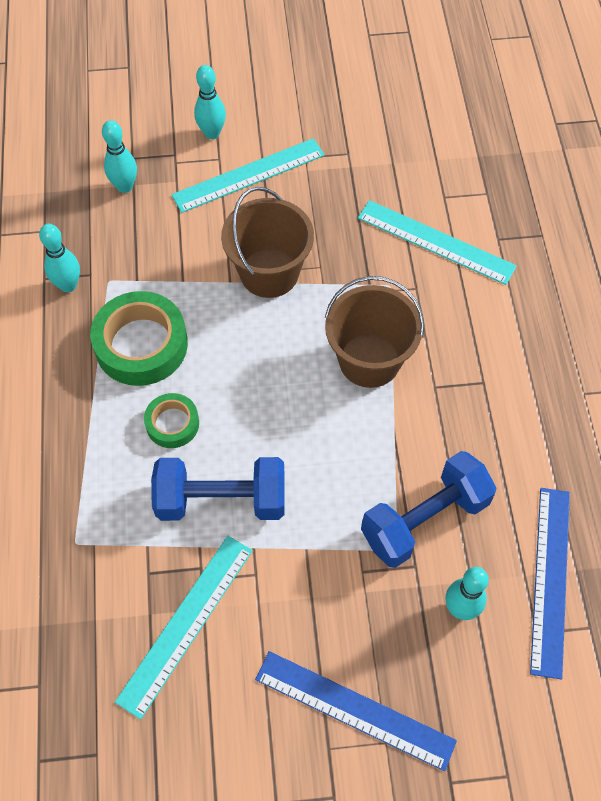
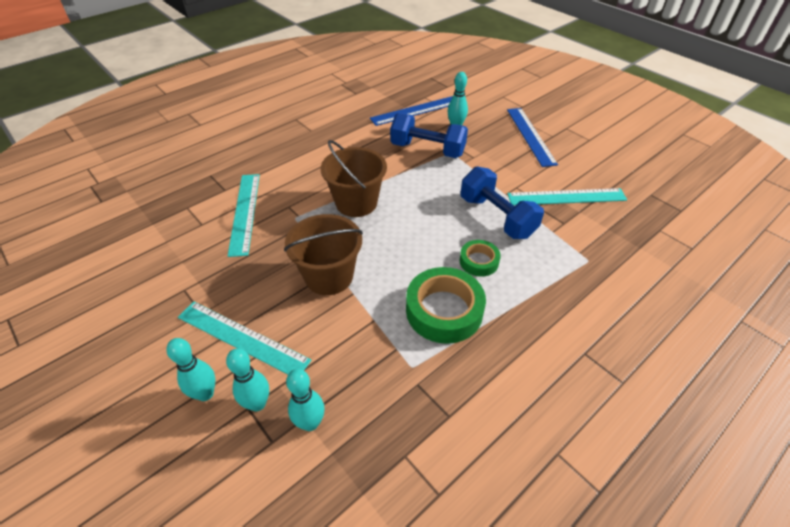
camera: 125 degrees left, 15 degrees down
(68, 285) = (439, 392): turquoise bowling pin -> turquoise bowling pin (257, 403)

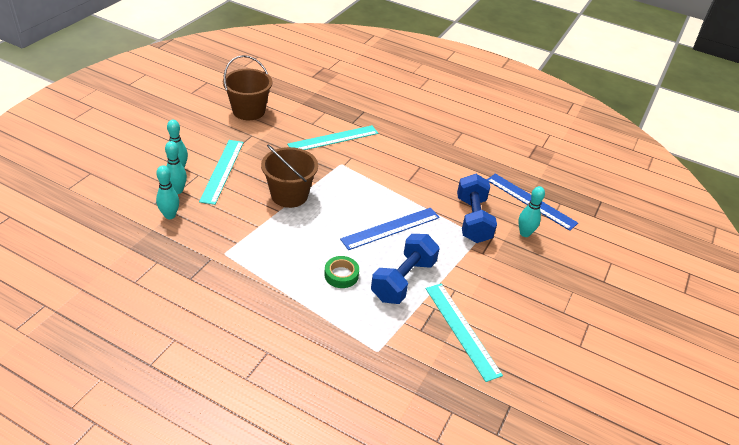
camera: 65 degrees right, 5 degrees down
(356, 203) = (374, 191): brown bucket -> brown bucket (249, 111)
(444, 310) = (280, 262): green tape -> none
(530, 136) = (550, 293): blue ruler -> blue ruler (391, 228)

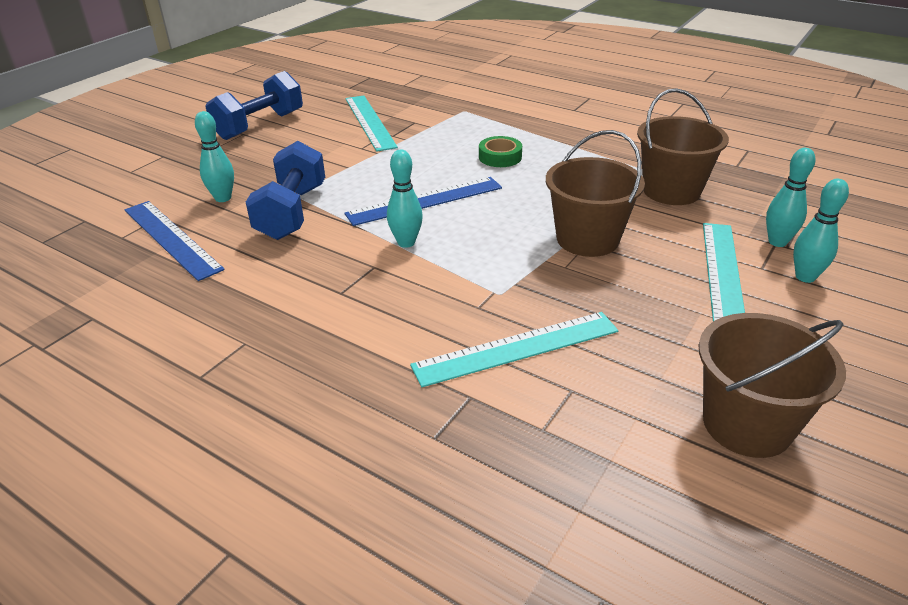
camera: 170 degrees left, 5 degrees down
(170, 215) = (761, 210): turquoise bowling pin -> turquoise bowling pin (406, 242)
(221, 234) = (671, 191): none -> brown bucket
(403, 280) = (422, 154): blue dumbbell -> blue dumbbell (259, 125)

